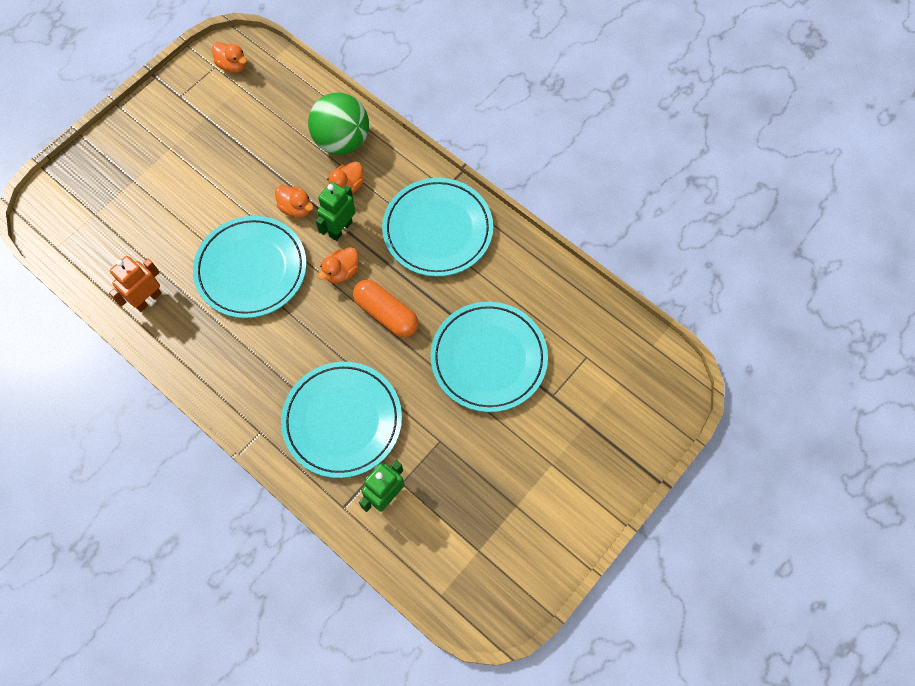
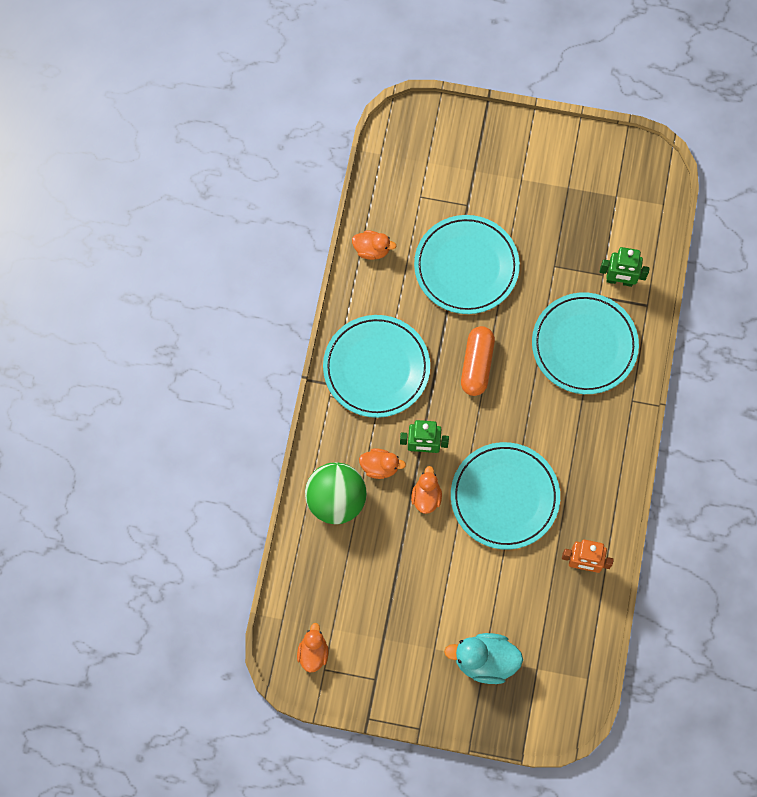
camera: 120 degrees left, 5 degrees up
(131, 179) = (485, 661): none -> turquoise duck
(341, 272) = (462, 422): orange duck -> orange duck (372, 249)

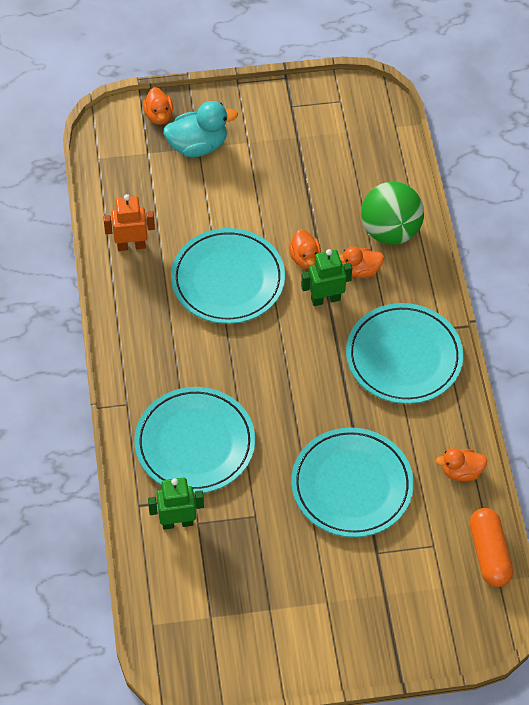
camera: 160 degrees right, 15 degrees down
(313, 652) = (356, 110): orange duck -> orange duck (159, 115)
(477, 365) = (301, 390): orange capsule -> orange capsule (489, 553)

